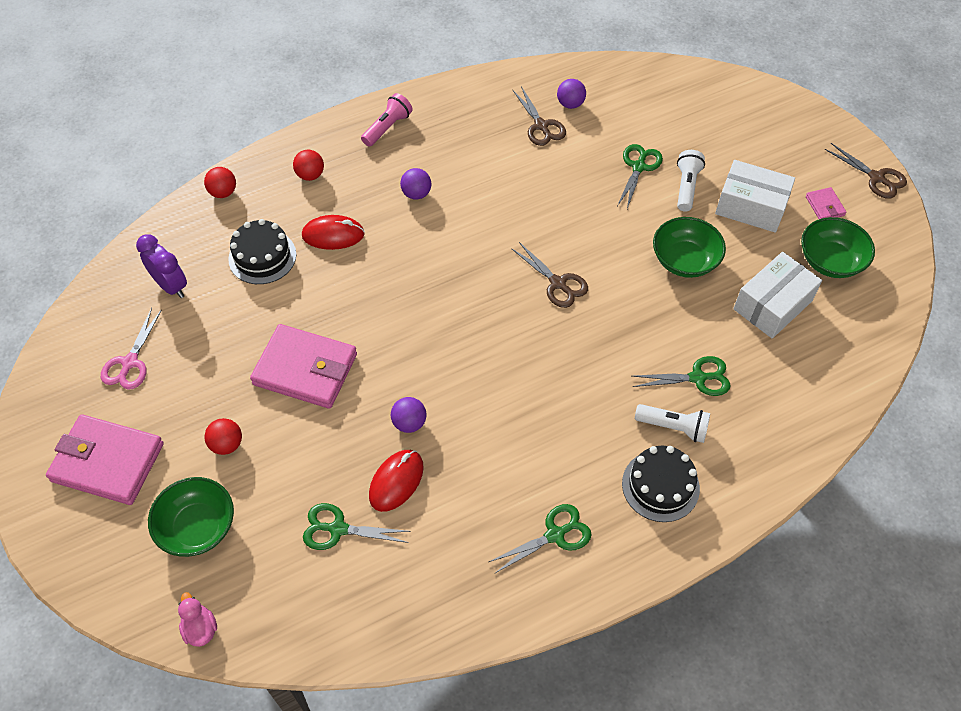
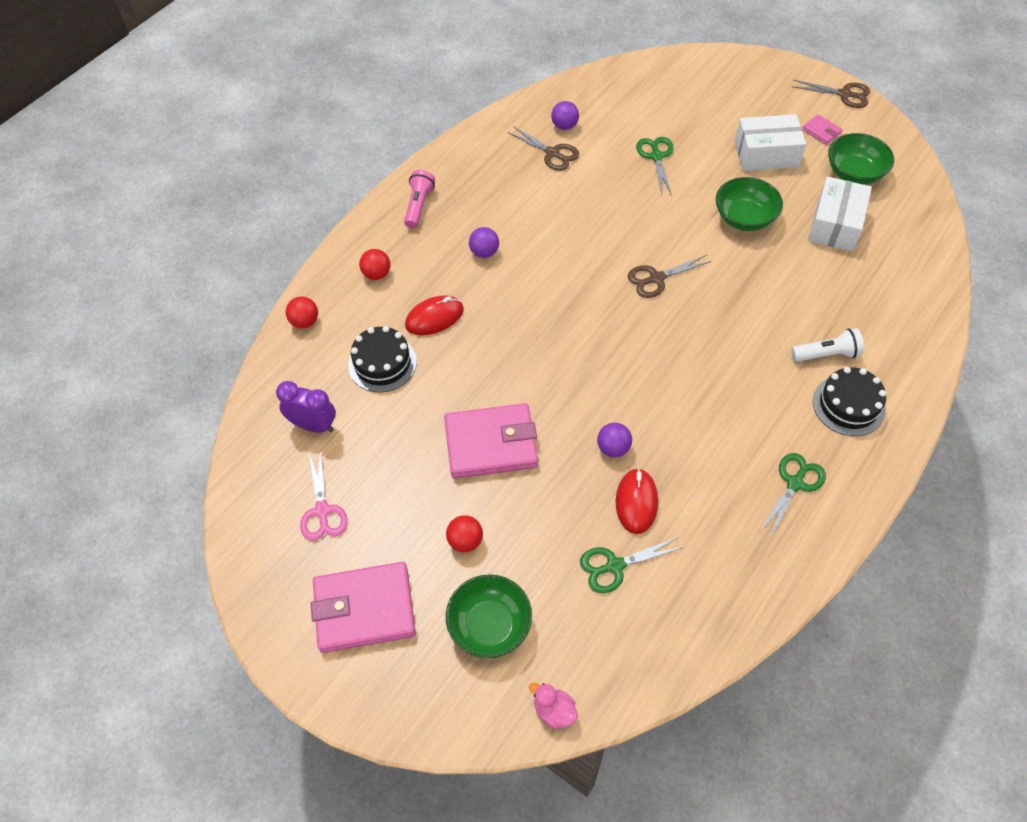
camera: 25 degrees left, 0 degrees up
(558, 283) = (656, 278): brown scissors -> brown scissors turned 135 degrees clockwise
(686, 187) = (705, 158): white flashlight -> none
(697, 378) = (818, 307): green scissors -> none

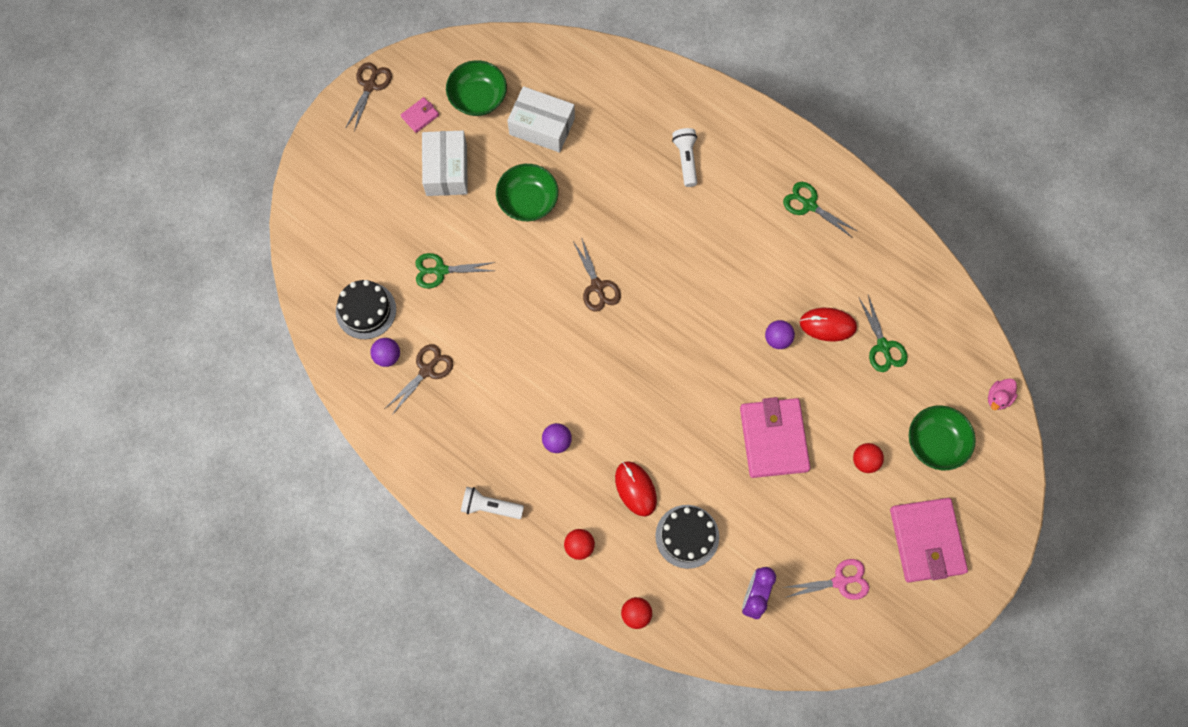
camera: 90 degrees left, 15 degrees up
(418, 206) = (490, 507): pink flashlight -> white flashlight
(848, 405) = (737, 153): black cake -> black cake (366, 310)

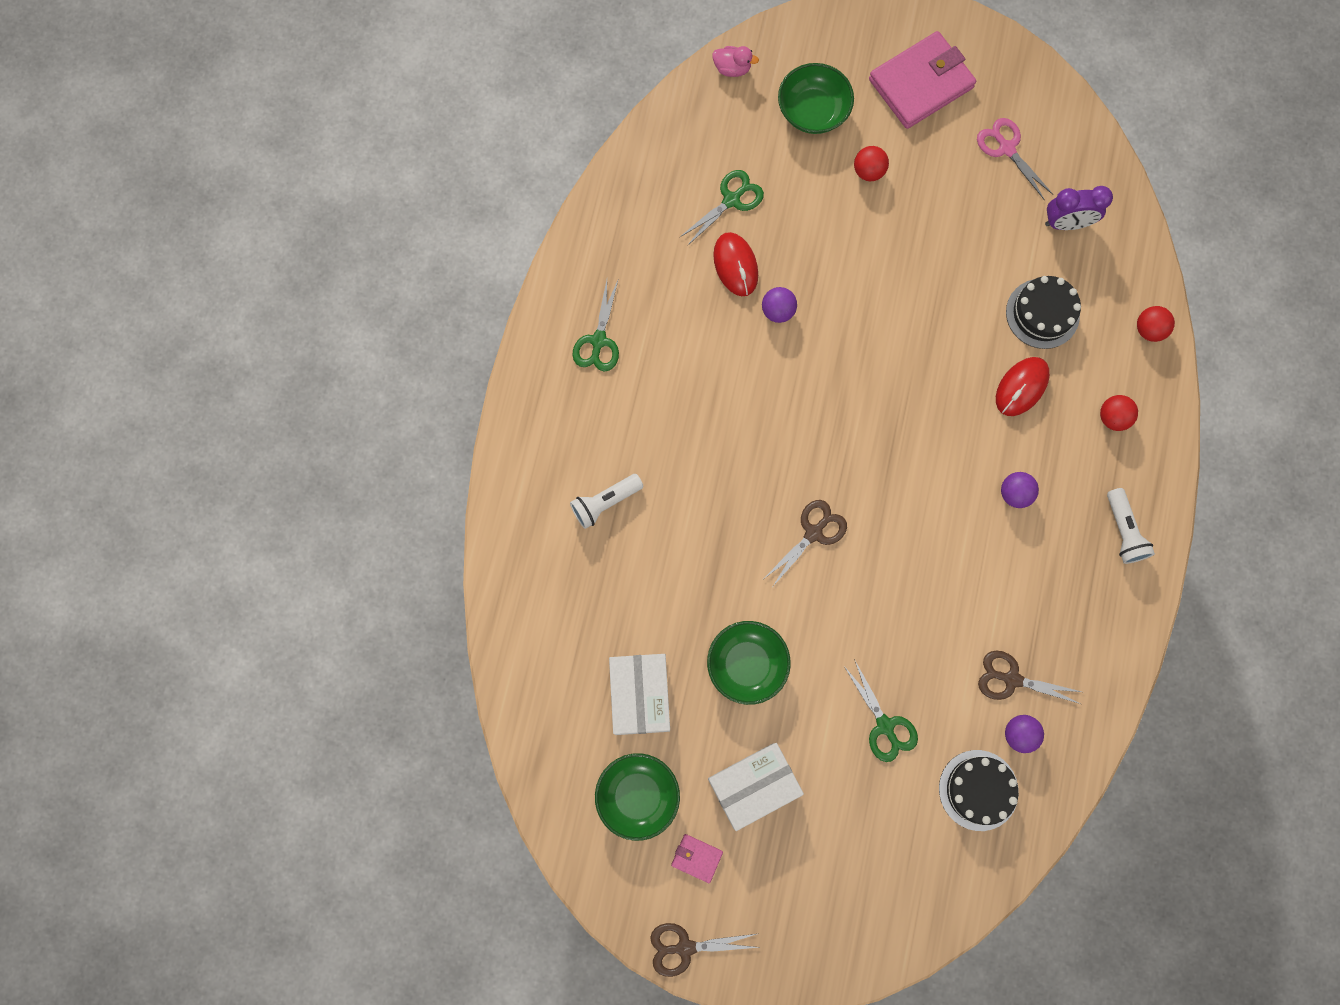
camera: 115 degrees left, 5 degrees up
(773, 439) = (892, 270): pink wallet -> none

